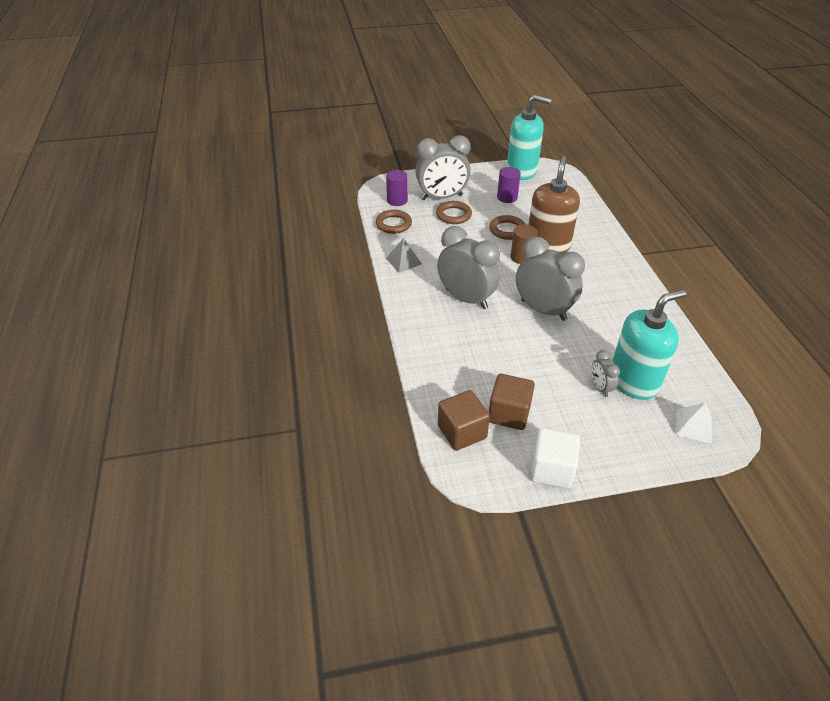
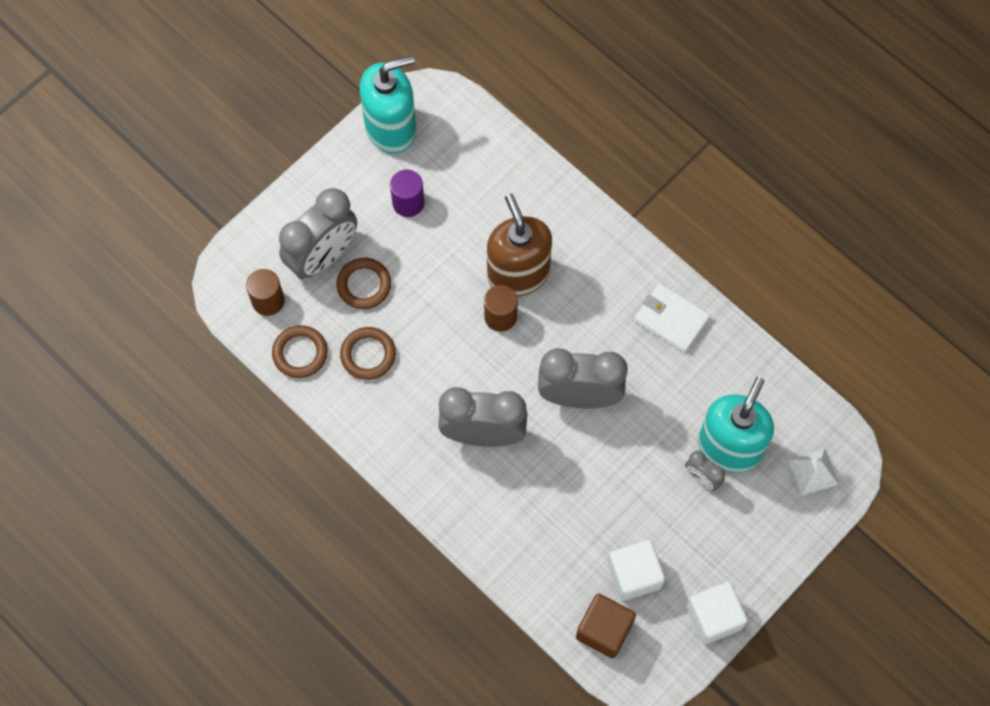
camera: 35 degrees left, 25 degrees up
(397, 200) = (268, 301): purple cylinder -> brown cylinder
(403, 261) = (364, 416): grey pyramid -> none
(507, 230) = (451, 273): brown ring -> brown ring (368, 355)
(509, 413) = (634, 575): brown cube -> white cube
(634, 303) = (671, 319): none -> white wallet

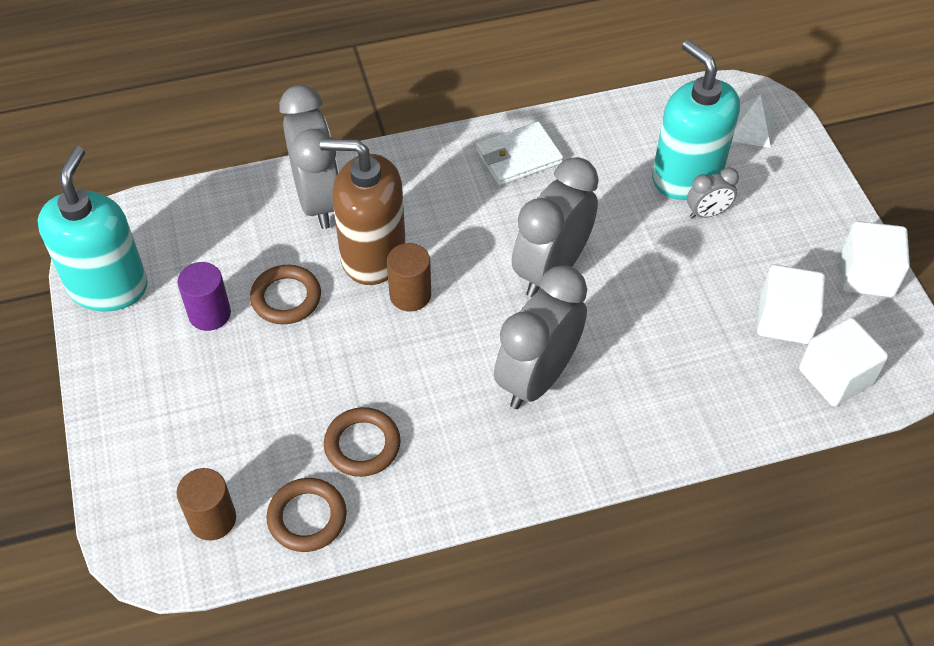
camera: 60 degrees left, 15 degrees down
(323, 256) = (204, 430): grey clock -> grey clock (318, 200)
(364, 285) = (273, 406): brown ring -> brown ring (286, 298)
(604, 630) = (835, 377): brown cube -> white cube

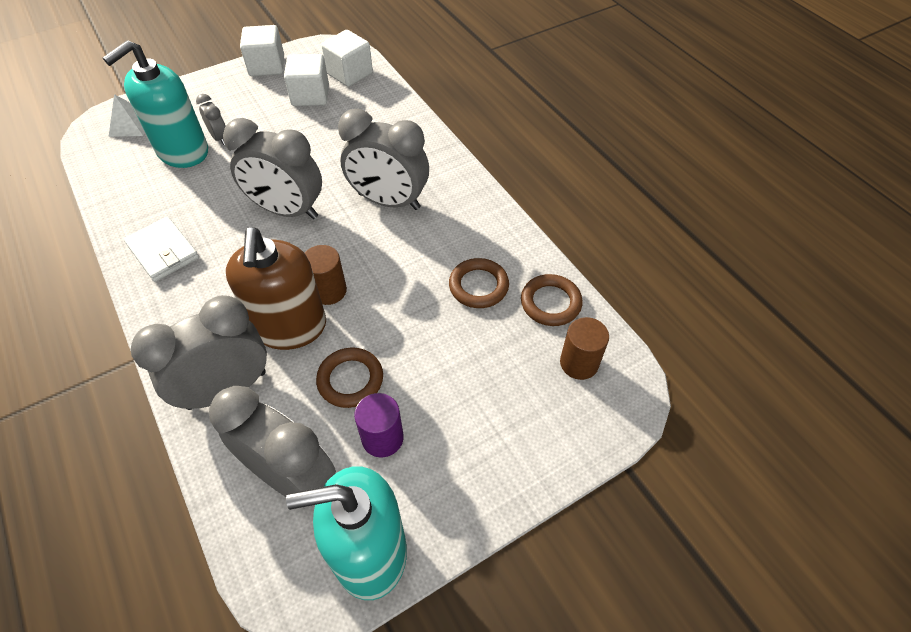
camera: 105 degrees left, 0 degrees up
(204, 240) = (292, 477): none -> grey clock

